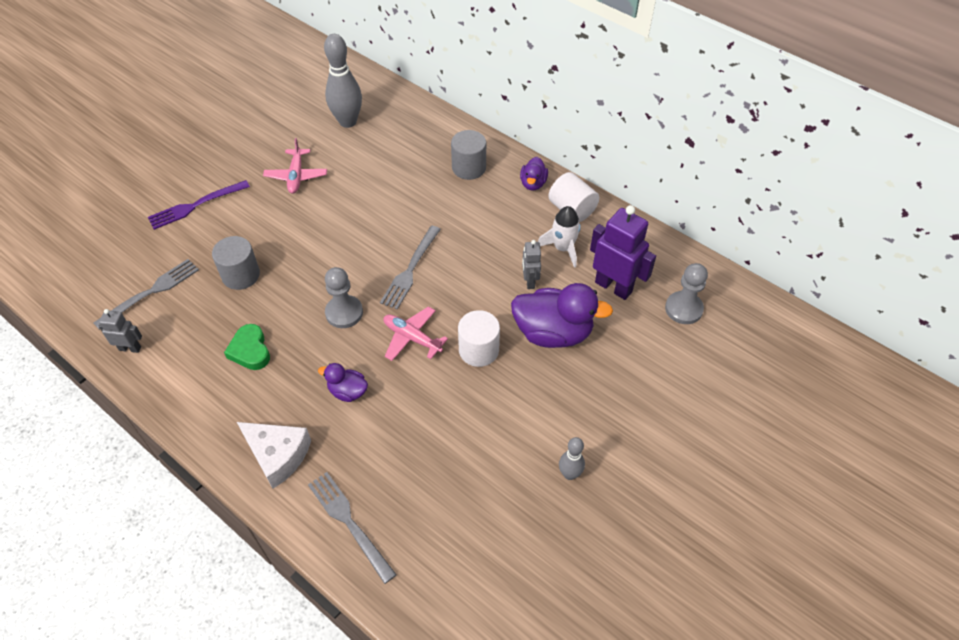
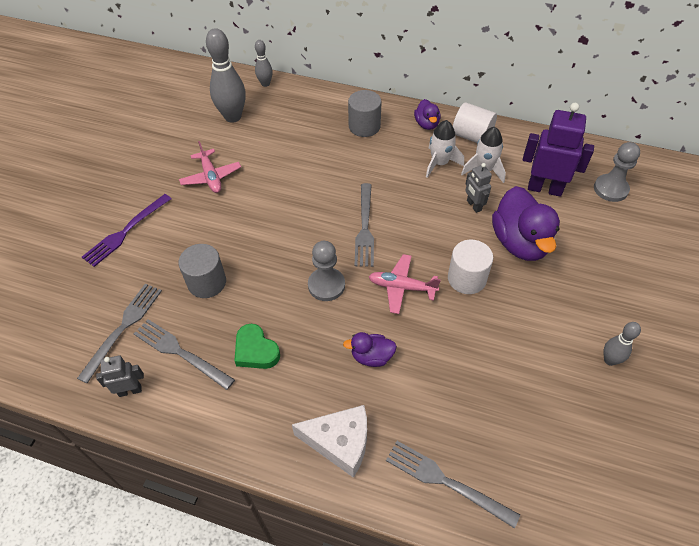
camera: 20 degrees left, 0 degrees up
(186, 329) = (179, 352): none -> grey fork
(397, 96) = (265, 84): none -> grey bowling pin
(522, 228) = (440, 163): none -> white rocket
(553, 333) = (520, 242): purple duck -> purple duck turned 90 degrees clockwise

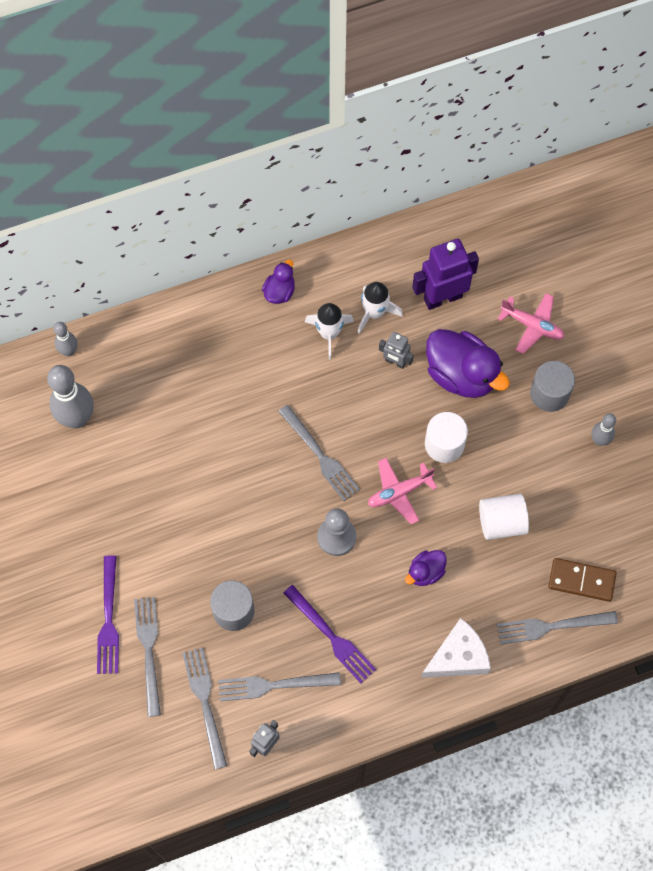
camera: 40 degrees left, 15 degrees up
(127, 267) = (148, 650): none -> grey fork
(211, 177) = (128, 504): pink plane -> pink plane (532, 325)
(256, 350) = (332, 637): green heart -> purple fork
(364, 126) = (221, 337): grey cylinder -> grey cylinder (549, 393)
(426, 124) = (279, 292): purple duck -> purple duck turned 105 degrees counterclockwise
(472, 136) = (333, 277): white cylinder -> white cylinder (501, 522)
(506, 462) = (581, 580): none -> brown domino
(610, 189) = (498, 258): grey pawn -> none

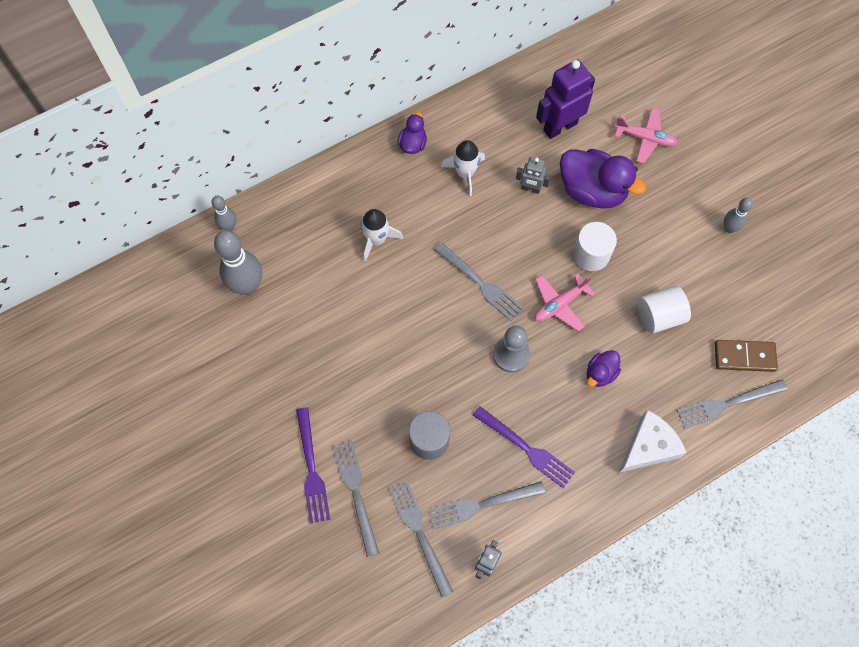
camera: 10 degrees left, 0 degrees up
(375, 312) = (502, 149): white rocket -> white rocket (377, 239)
(549, 393) = (674, 195): grey cylinder -> none

